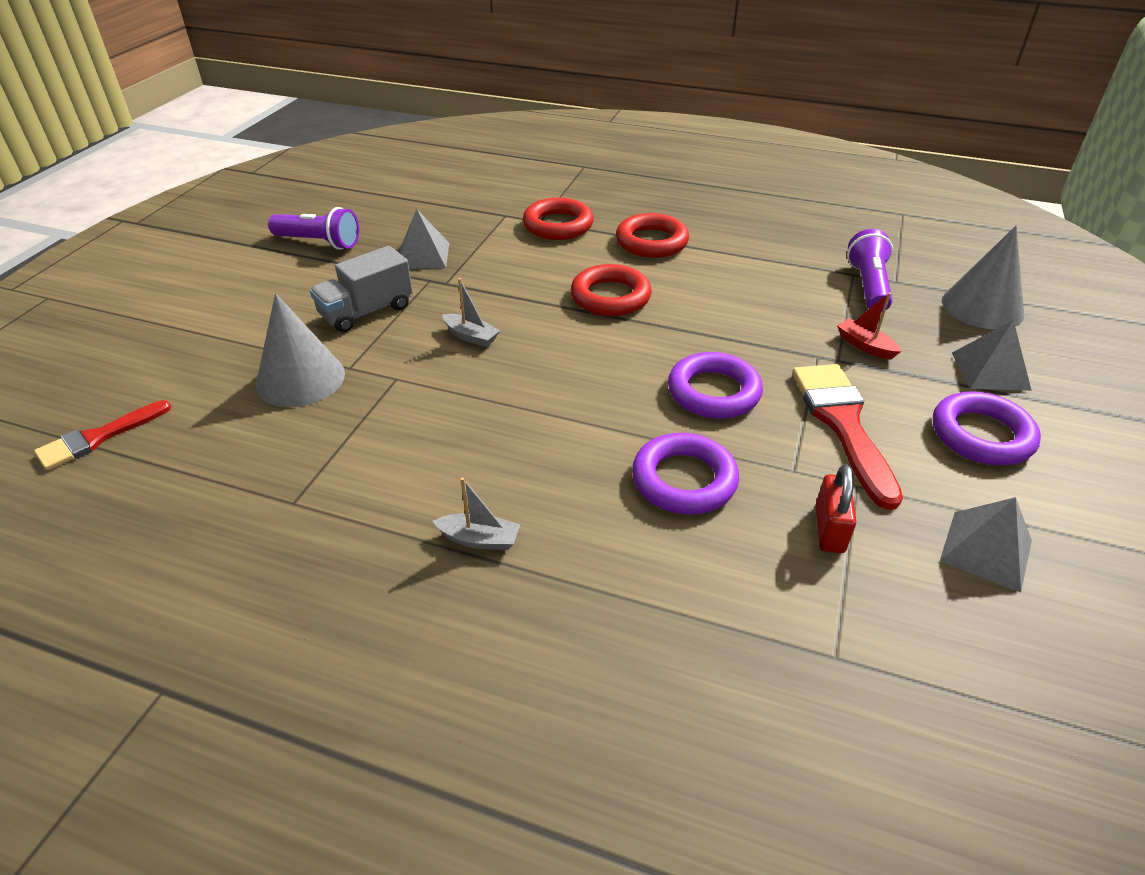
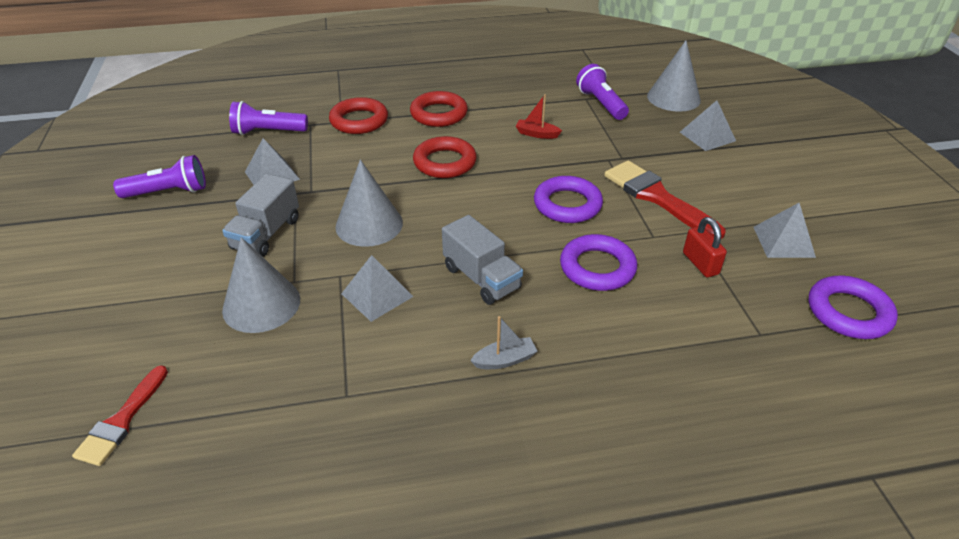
camera: 30 degrees left, 0 degrees up
(413, 412) = (377, 295): none -> grey pyramid
(458, 211) = (268, 132): none -> purple flashlight
(471, 336) = (369, 224): grey boat -> grey cone
(536, 438) = (481, 278): none -> grey truck
(865, 346) = (630, 143): red boat -> red boat (537, 134)
(981, 435) = (732, 176): purple ring -> purple ring (848, 312)

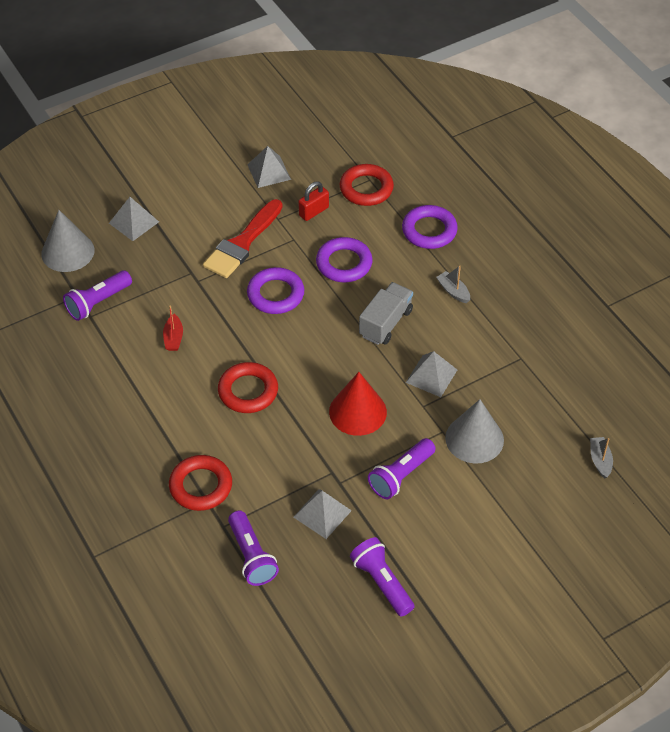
camera: 110 degrees left, 10 degrees up
(122, 420) = (600, 460): red brush -> grey boat
(266, 234) = (401, 475): grey truck -> purple flashlight
(369, 224) = (357, 411): grey cone -> red cone
(439, 114) = (163, 424): red ring -> red ring (366, 188)
(848, 312) = (330, 142): purple ring -> purple ring (429, 230)

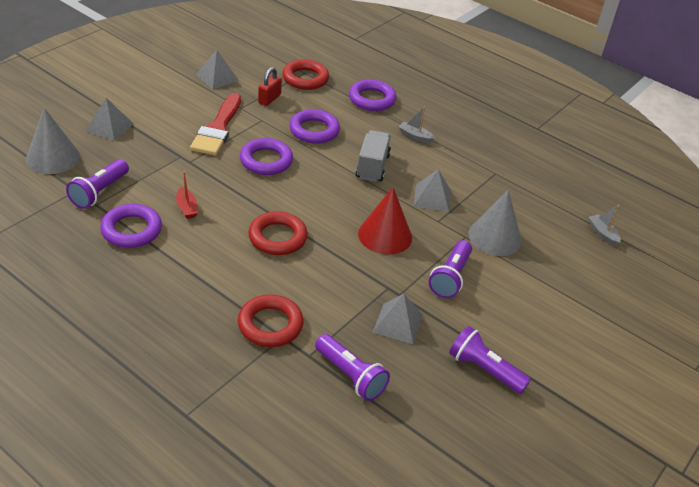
camera: 25 degrees left, 10 degrees down
(113, 353) = (131, 230): none -> purple ring

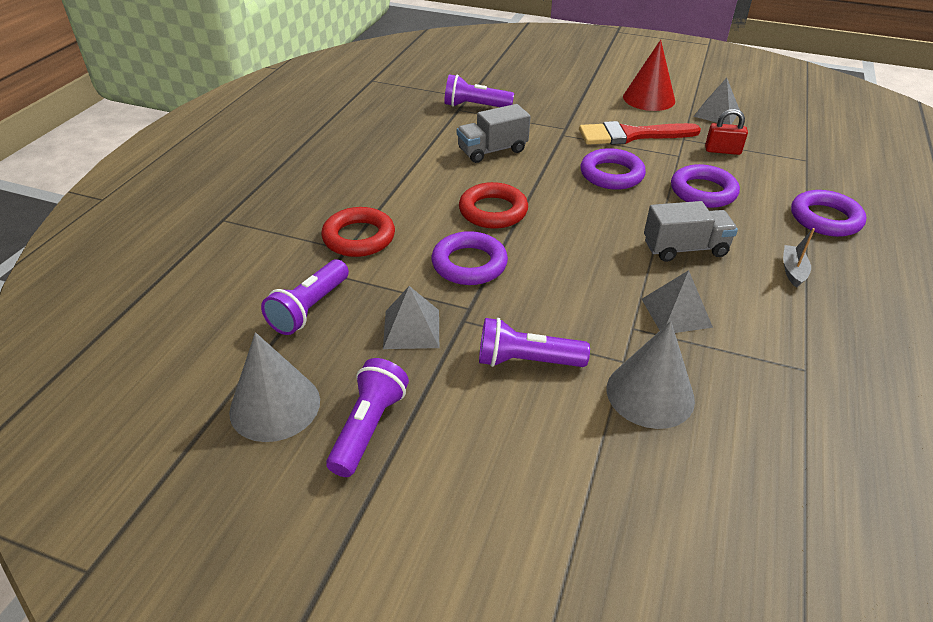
camera: 75 degrees right, 0 degrees up
(53, 157) = (500, 76): grey cone -> grey cone (275, 405)
(109, 127) = (568, 86): grey pyramid -> none
(131, 230) = (438, 133): purple ring -> purple ring (469, 264)
(186, 208) = (492, 150): red boat -> grey truck
(305, 78) = (795, 163): red ring -> none
(385, 235) = (562, 286): red cone -> red cone (649, 98)
(602, 233) = (792, 547): grey boat -> none

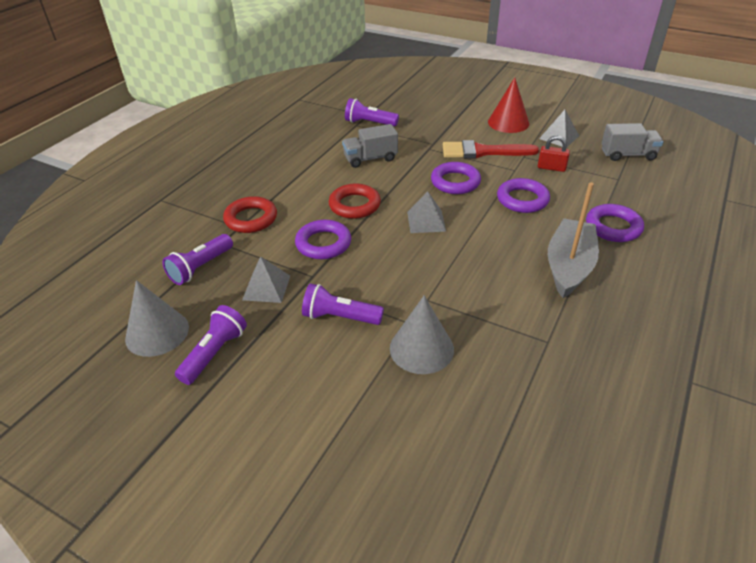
camera: 10 degrees right, 0 degrees up
(676, 313) = (464, 291): grey pyramid -> grey pyramid (426, 221)
(685, 248) = (490, 243): grey truck -> grey truck (628, 155)
(793, 271) = (569, 266): grey boat -> grey boat, size x2.37

